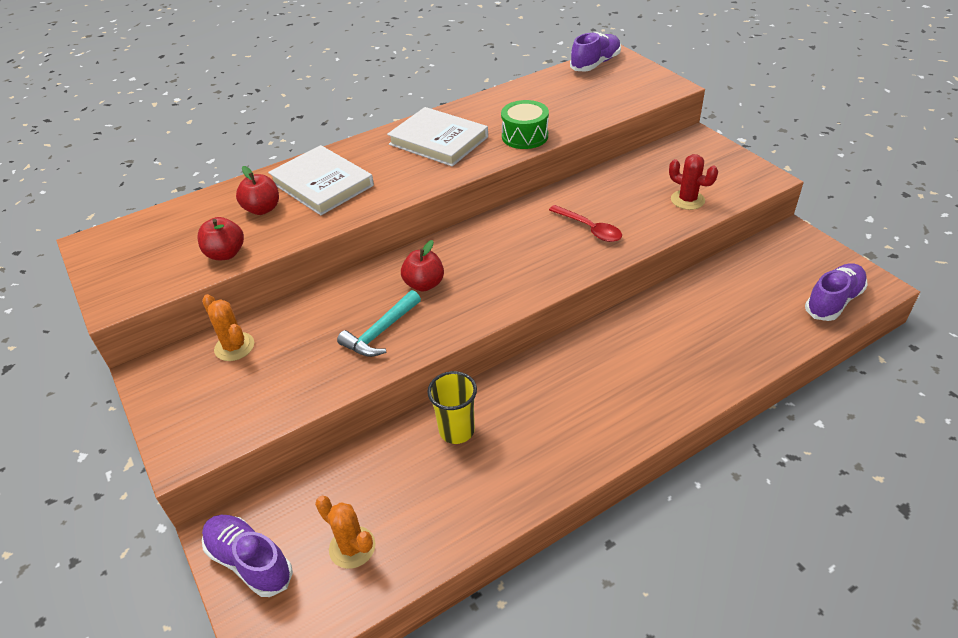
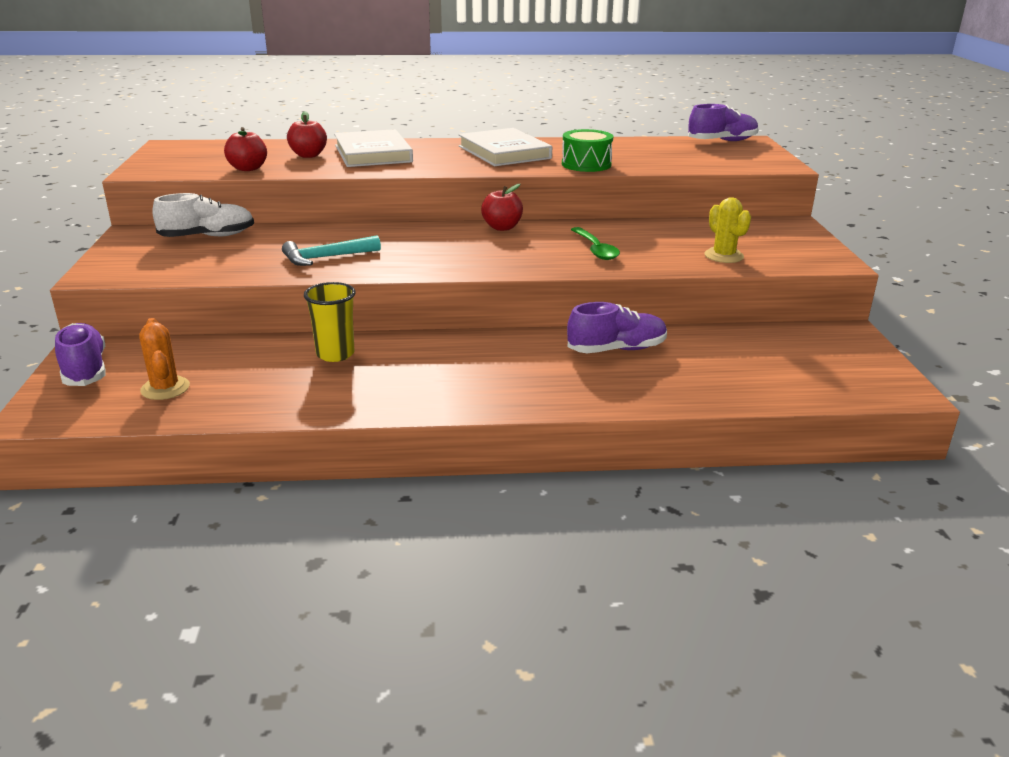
camera: 25 degrees right, 15 degrees down
(234, 347) = (208, 236): orange cactus -> white shoe
(424, 284) = (399, 243): red apple -> red apple (502, 227)
(589, 229) = (595, 249): red spoon -> green spoon
(687, 200) = (723, 256): red cactus -> yellow cactus
(833, 301) = (833, 387): purple shoe -> purple shoe (616, 349)

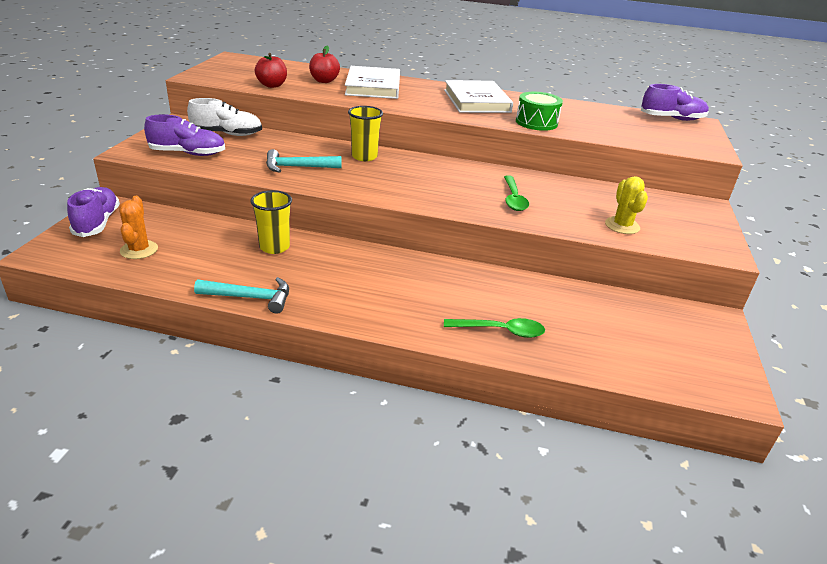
camera: 15 degrees right, 5 degrees up
(345, 410) = (250, 298): none -> turquoise hammer
(397, 234) = (364, 156): none -> yellow cup
(502, 227) = (450, 165): red apple -> none
(616, 349) = (496, 290): purple shoe -> purple shoe (188, 153)
(645, 386) = (500, 331): none -> green spoon

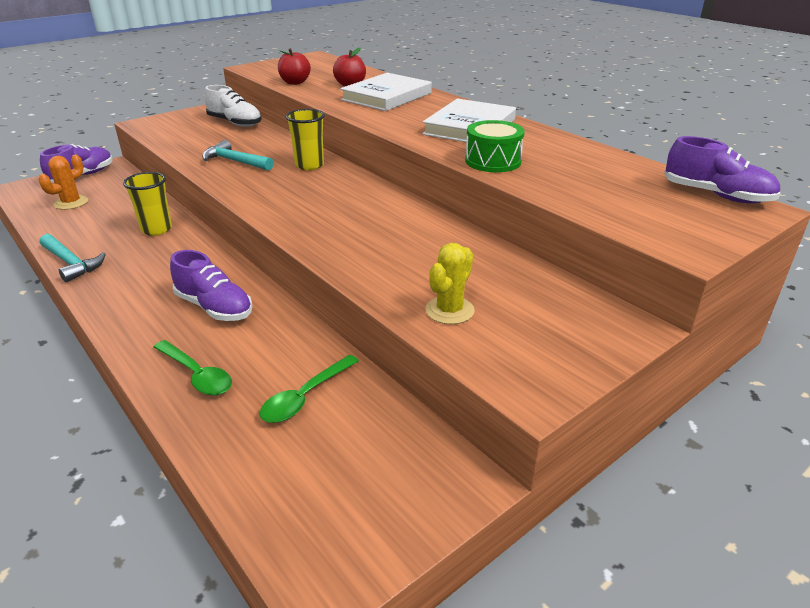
camera: 40 degrees right, 0 degrees up
(188, 153) = (177, 132): purple shoe -> purple shoe (214, 307)
(513, 199) = (377, 242): green spoon -> green spoon (305, 397)

